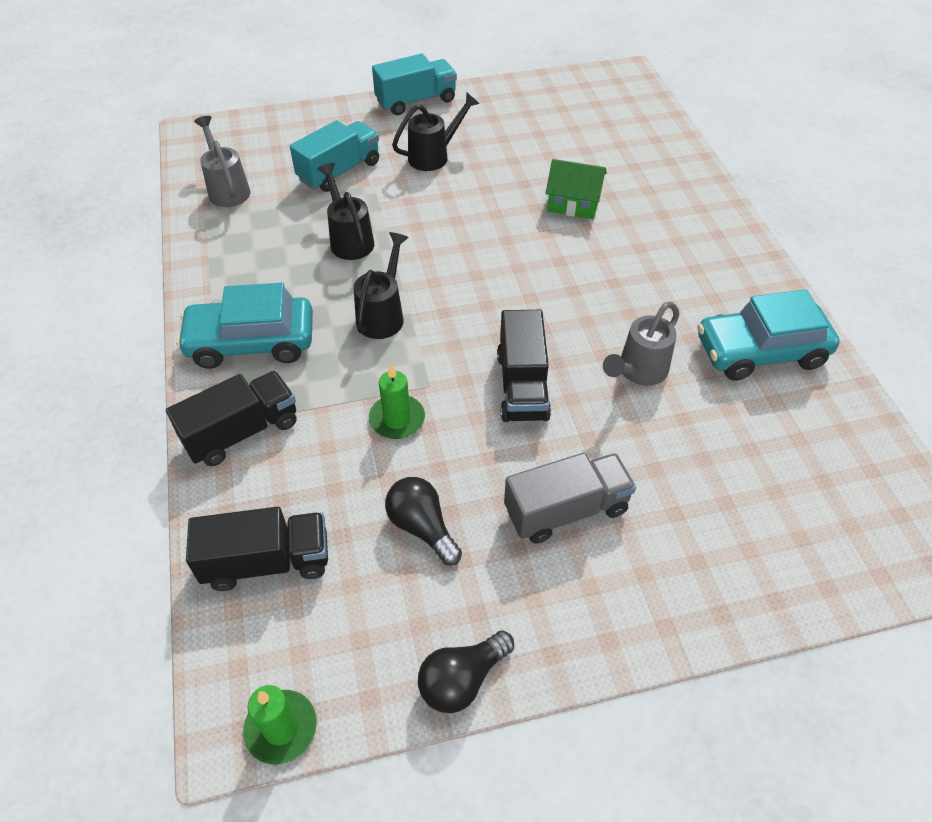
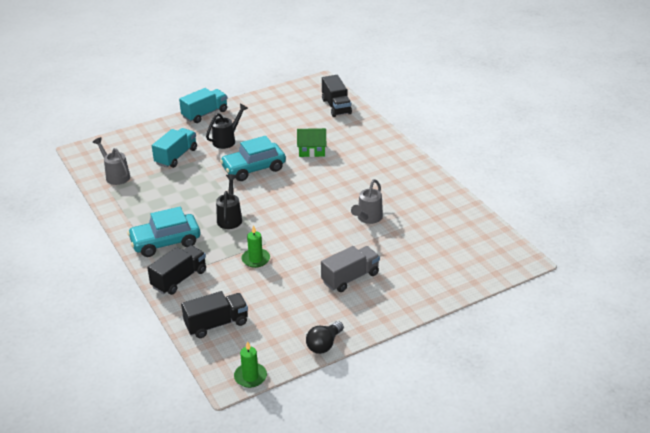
camera: 15 degrees left, 15 degrees down
(349, 239) = (197, 188): black watering can -> none
(422, 527) = (285, 297): black light bulb -> none
(522, 386) = (313, 234): black truck -> black truck (336, 106)
(760, 352) = (424, 199): turquoise car -> turquoise car (253, 168)

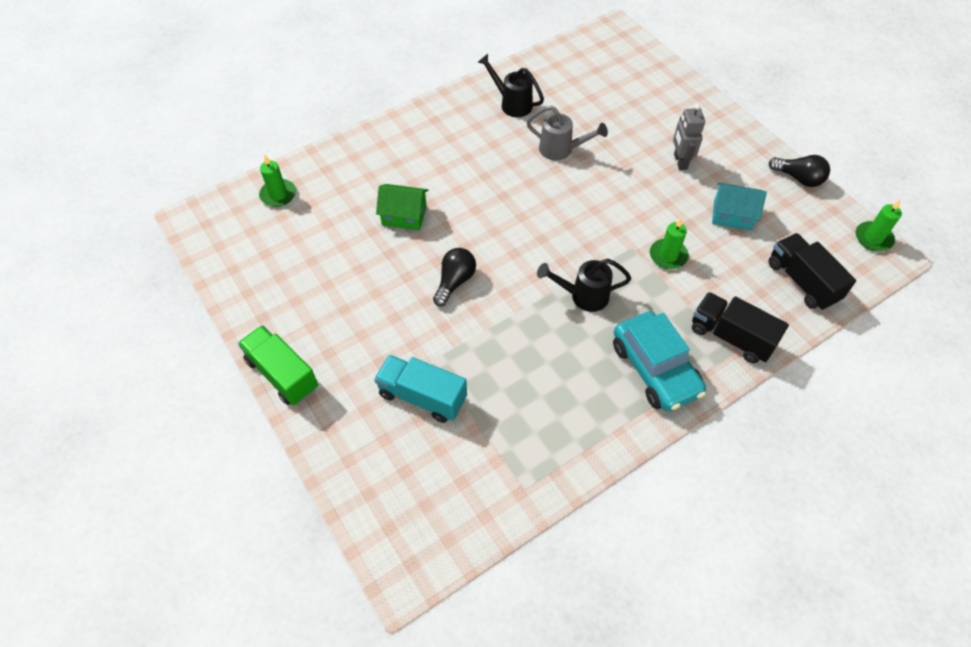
camera: 95 degrees left, 20 degrees up
(115, 175) = (486, 485): grey watering can -> none
(205, 114) = (282, 374): turquoise truck -> green truck
(227, 140) = (372, 328): black watering can -> black watering can (512, 103)
(253, 168) = (455, 282): turquoise car -> black light bulb
(289, 298) = (732, 215): none -> turquoise house
(312, 150) = (404, 215): green house -> green house turned 75 degrees counterclockwise
(336, 106) = (278, 194): black truck -> green candle
(350, 278) = (680, 161): grey truck -> grey robot

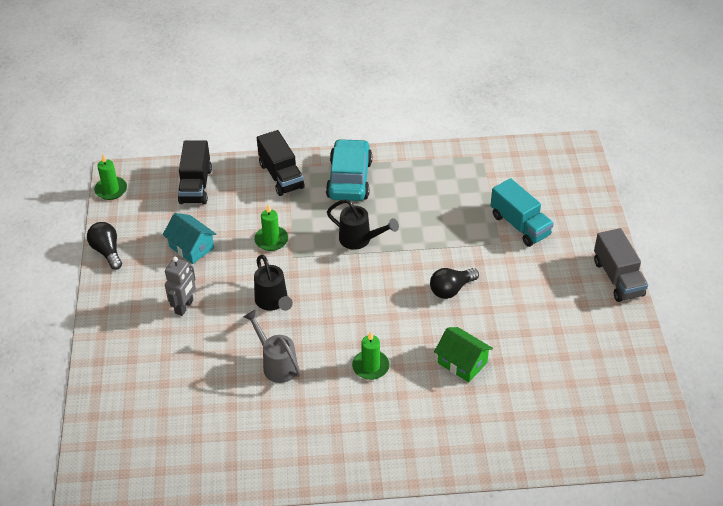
camera: 150 degrees left, 10 degrees down
(278, 194) = (573, 436): green candle -> green candle (370, 366)
(282, 374) = (618, 278): green truck -> grey truck
(512, 103) = (282, 438): black watering can -> black watering can (273, 302)

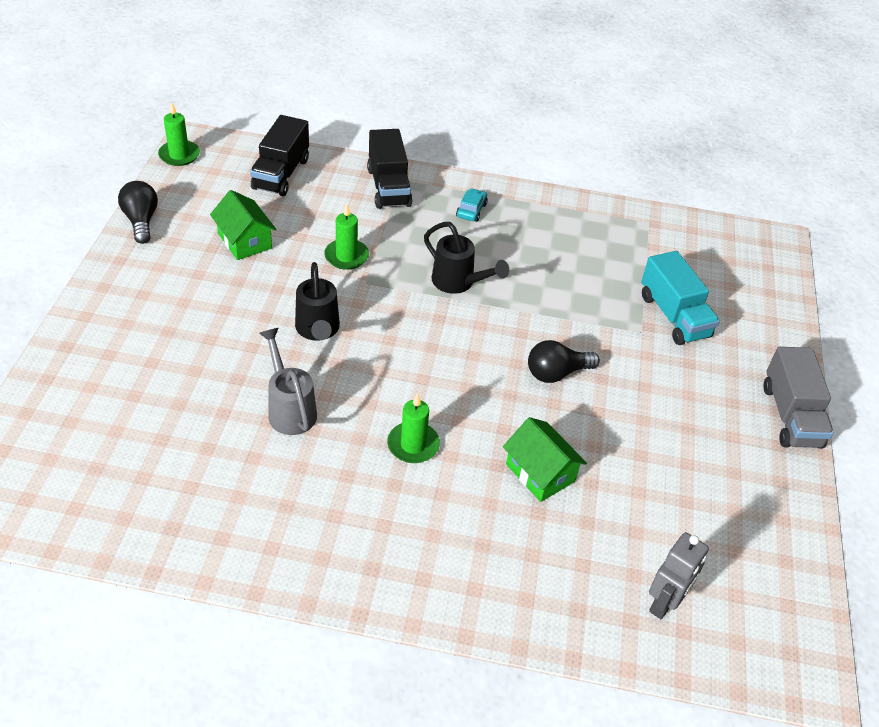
camera: 10 degrees right, 0 degrees up
(184, 307) = (204, 308): grey robot -> grey robot (664, 603)
(191, 247) = (245, 241): turquoise house -> green house
(349, 179) = (471, 210): turquoise car -> turquoise car, size x0.43

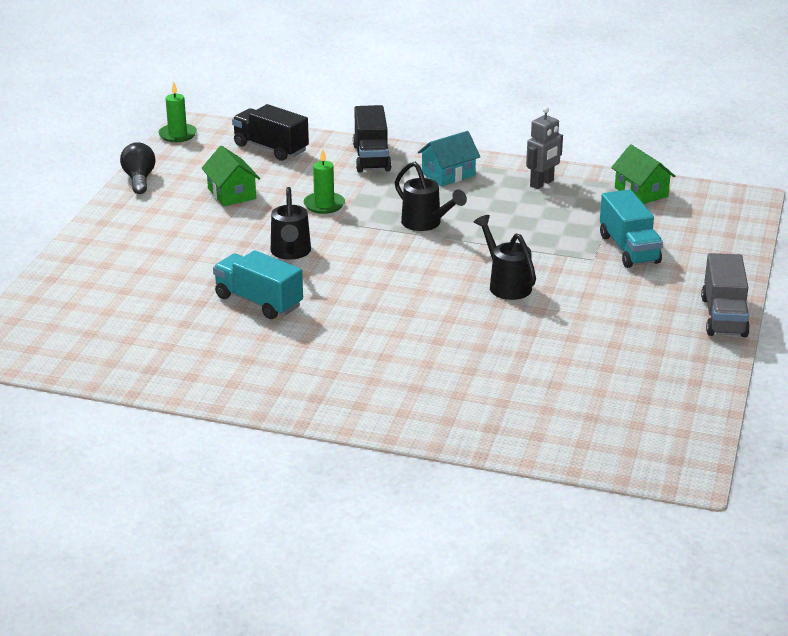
camera: 10 degrees right, 15 degrees down
(281, 174) = (271, 148): black truck -> black truck turned 105 degrees clockwise
(289, 409) = (258, 301): grey watering can -> turquoise truck
(413, 445) = (365, 326): green candle -> none
(471, 210) = (448, 174): turquoise car -> turquoise house
(540, 472) = (476, 346): green house -> green house (641, 192)
(556, 373) = (506, 284): black light bulb -> black watering can
(664, 603) = (570, 427): grey robot -> grey robot (542, 183)

